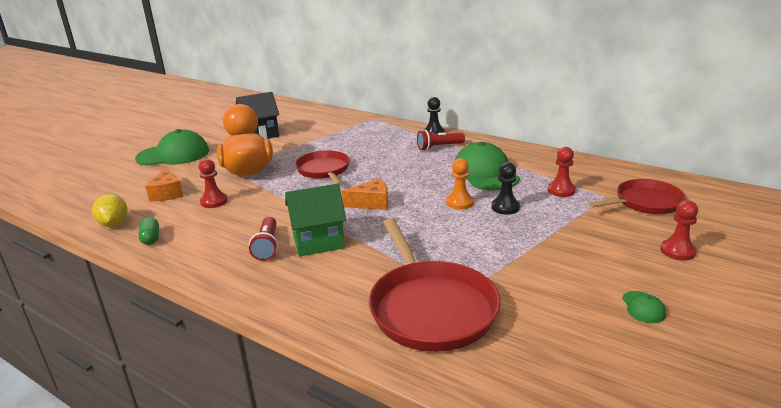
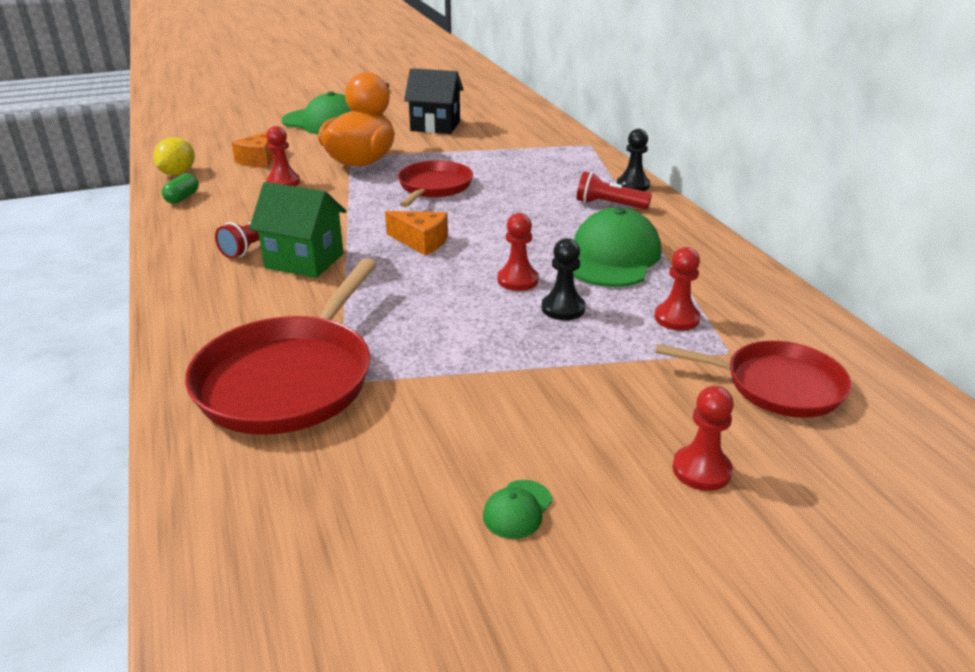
camera: 35 degrees right, 5 degrees up
(459, 203) = (517, 280): orange pawn -> red pawn

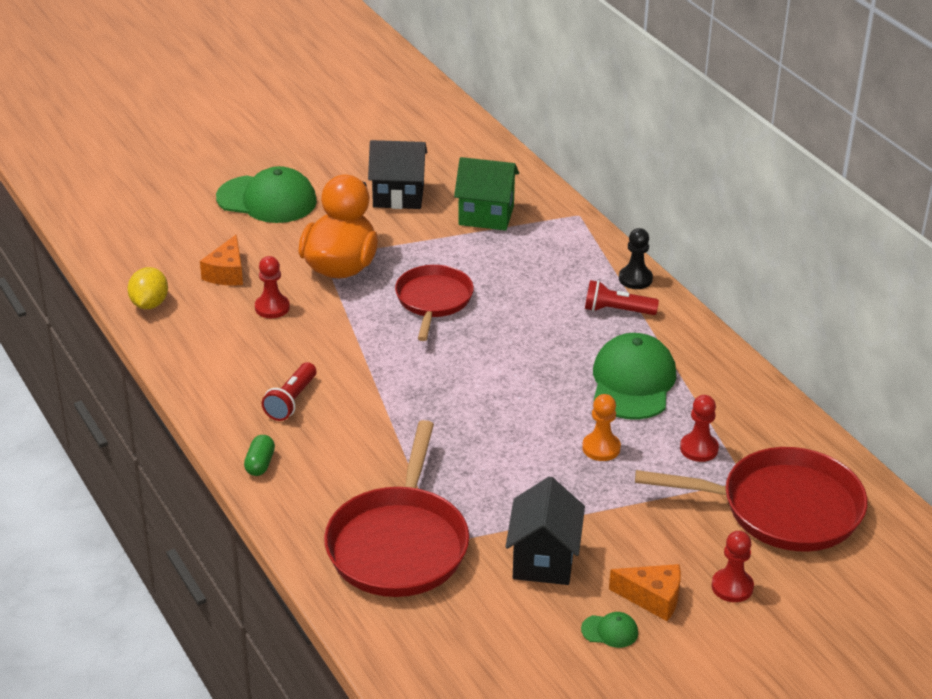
camera: 10 degrees left, 5 degrees up
(182, 198) = (178, 341): green capsule -> green capsule (260, 464)
(304, 261) = (348, 416): green house -> green house (486, 215)
(421, 242) = (449, 380): orange cheese -> orange cheese (653, 598)
(457, 412) = (543, 560): none -> black house
(517, 280) = (553, 419): red pawn -> none
(517, 509) = (610, 631): green cap -> green cap turned 105 degrees counterclockwise
(563, 308) = (601, 448): black pawn -> orange pawn
(777, 386) = (783, 508): red pan -> red pan, size x1.55

